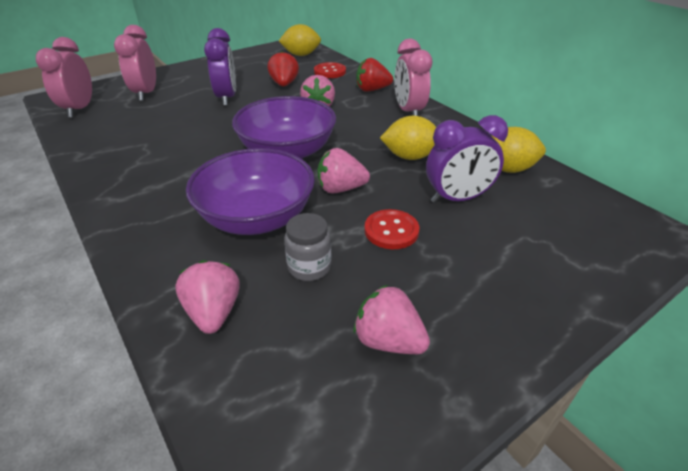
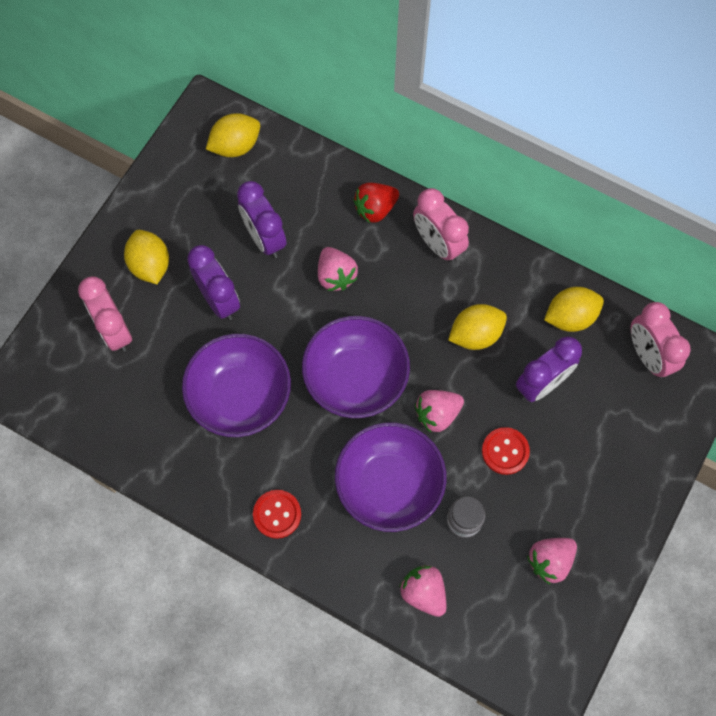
camera: 25 degrees left, 30 degrees up
(80, 109) = (68, 397): pink clock -> pink clock (648, 355)
(190, 137) = (240, 396): none -> purple bowl
(200, 78) = (150, 265): none -> yellow lemon
(284, 84) = (264, 238): red strawberry -> purple clock
(330, 72) = (301, 181): red button -> red button (277, 514)
(388, 340) = (550, 561): pink strawberry -> pink strawberry turned 45 degrees counterclockwise

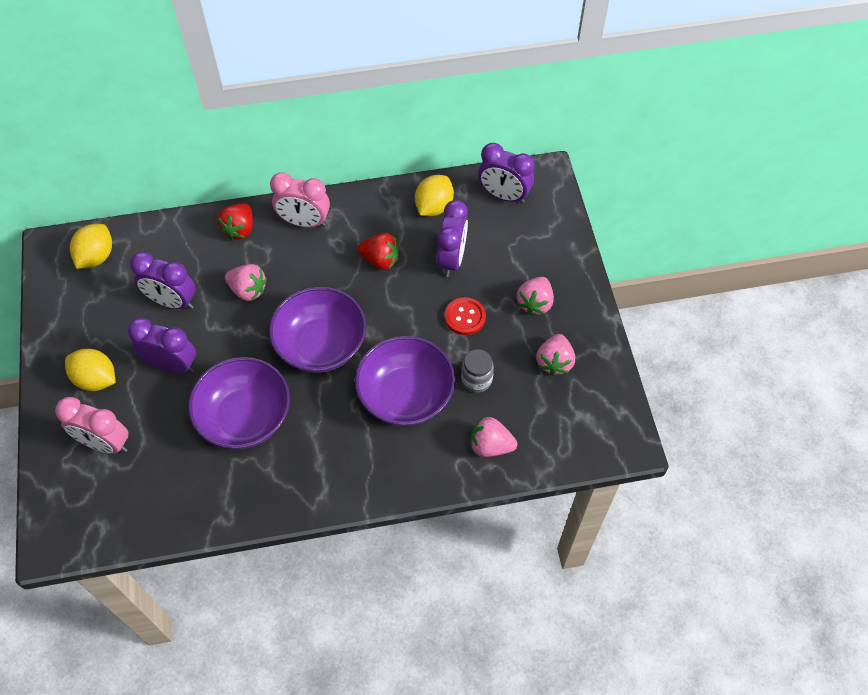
camera: 40 degrees left, 10 degrees down
(277, 514) = (342, 475): red button -> none
(437, 414) = (398, 327): pink strawberry -> pink strawberry (535, 303)
(475, 334) = (380, 260): yellow lemon -> red strawberry
(648, 355) = (504, 195): pink clock -> purple clock

